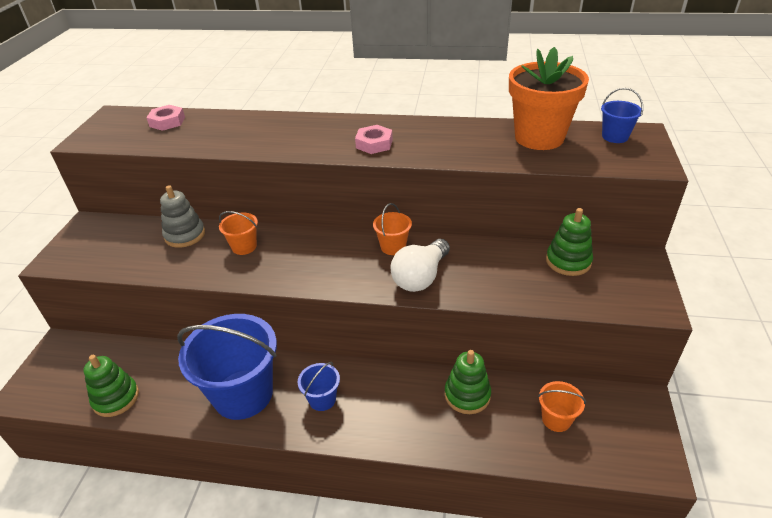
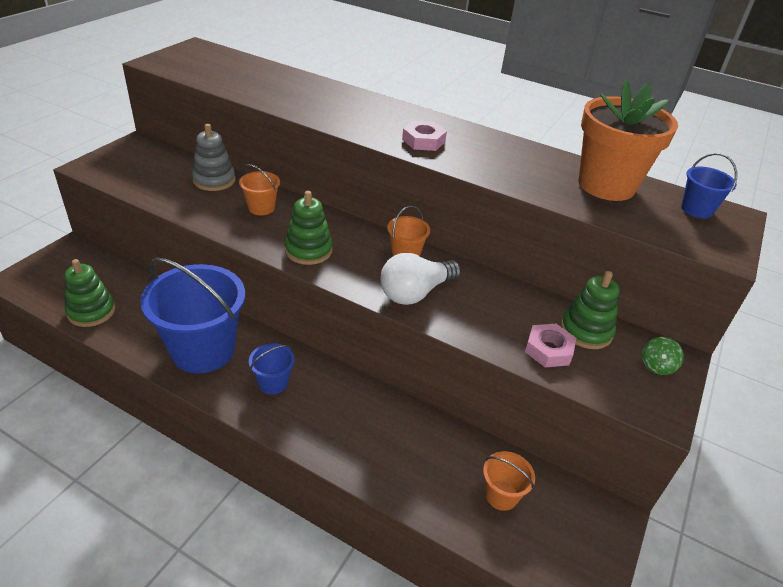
camera: 15 degrees right, 0 degrees up
(167, 122) = (240, 66): pink nut -> pink nut (549, 350)
(467, 395) = (419, 434): green stacking toy -> green stacking toy (308, 250)
(633, 270) = (657, 366): none -> green spinning top

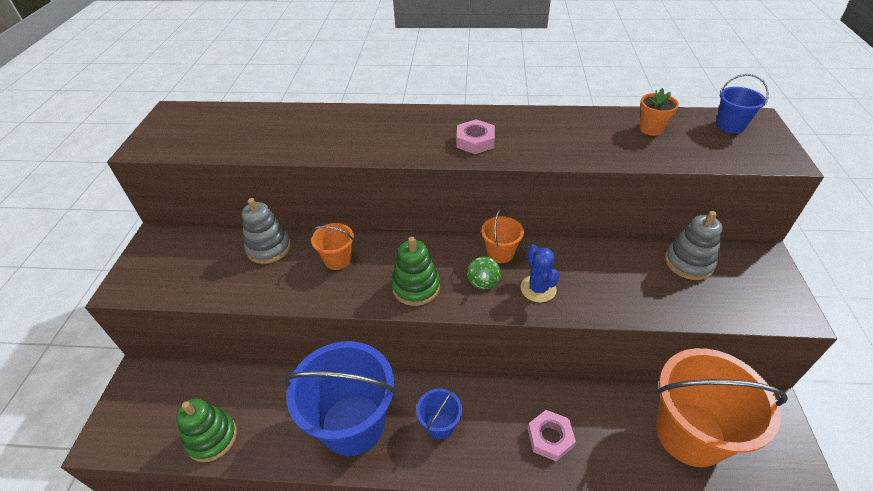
camera: 20 degrees left, 5 degrees up
(415, 293) = (538, 289): white light bulb -> blue cactus
(501, 495) = (690, 434): orange bucket -> orange bucket, size x2.21
(549, 350) = (678, 295): pink nut -> pink nut (550, 437)
(586, 331) = (689, 263): green stacking toy -> grey stacking toy
(606, 185) = (651, 129): orange flower pot -> orange flower pot, size x0.44
(657, 366) = (759, 271): green spinning top -> green spinning top (483, 281)

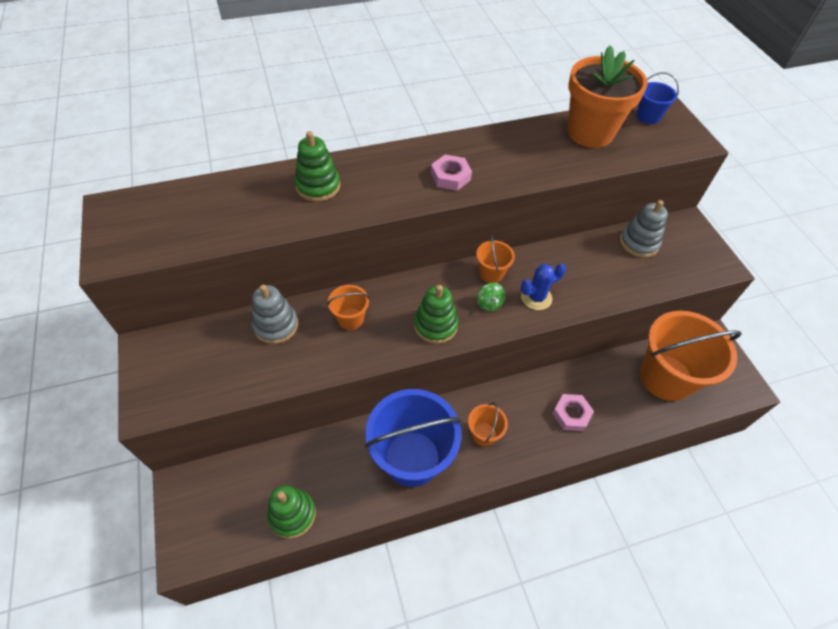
camera: 25 degrees left, 10 degrees up
(345, 127) = (318, 186): none -> green stacking toy
(440, 425) = (484, 434): blue bucket -> orange bucket
(538, 289) = (536, 298): blue cactus -> blue cactus turned 75 degrees counterclockwise
(651, 129) = (590, 132): orange flower pot -> orange flower pot, size x2.25

